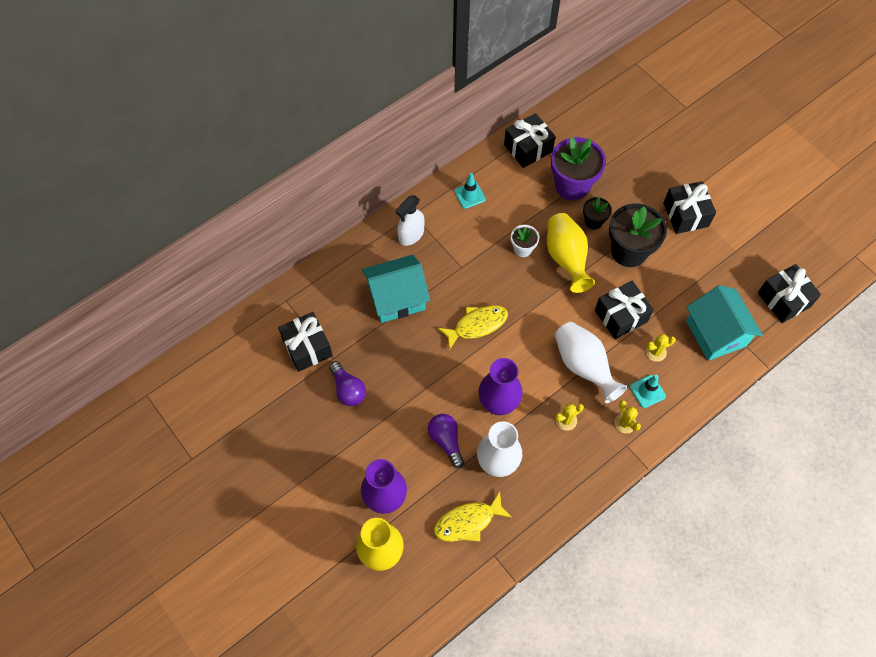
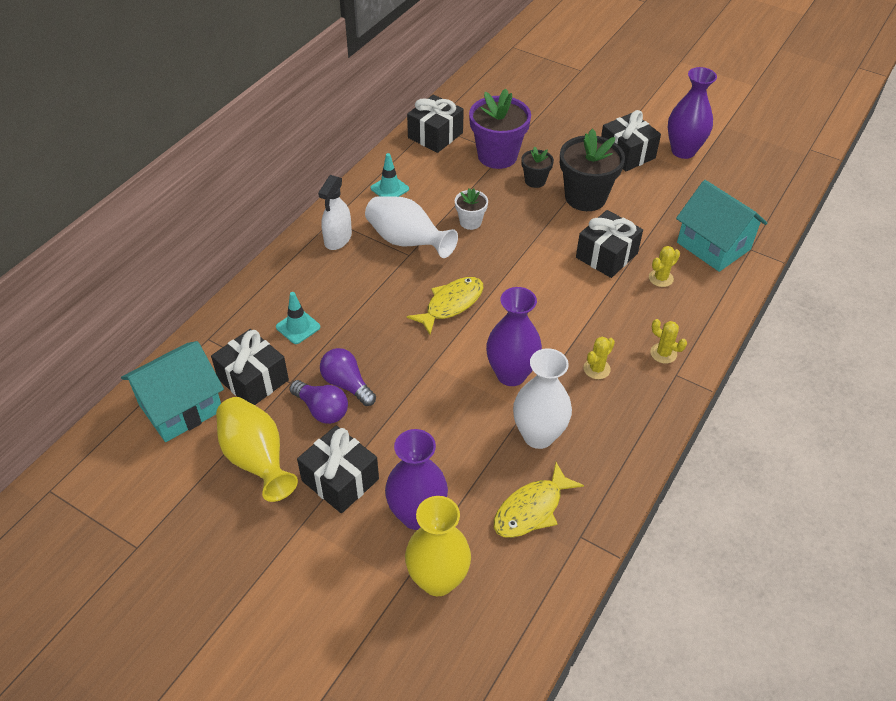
camera: 20 degrees left, 15 degrees down
(397, 298) = (345, 302): turquoise house -> turquoise house (181, 407)
(446, 441) = (466, 429): purple light bulb -> purple light bulb (347, 384)
(566, 258) = (522, 219): yellow vase -> yellow vase (256, 459)
(583, 366) = (590, 312): white vase -> white vase (407, 242)
(647, 391) = (671, 317): turquoise traffic cone -> turquoise traffic cone (298, 327)
(737, 226) = (683, 151): none -> purple vase
(783, 300) = (764, 200): black gift -> black gift (340, 480)

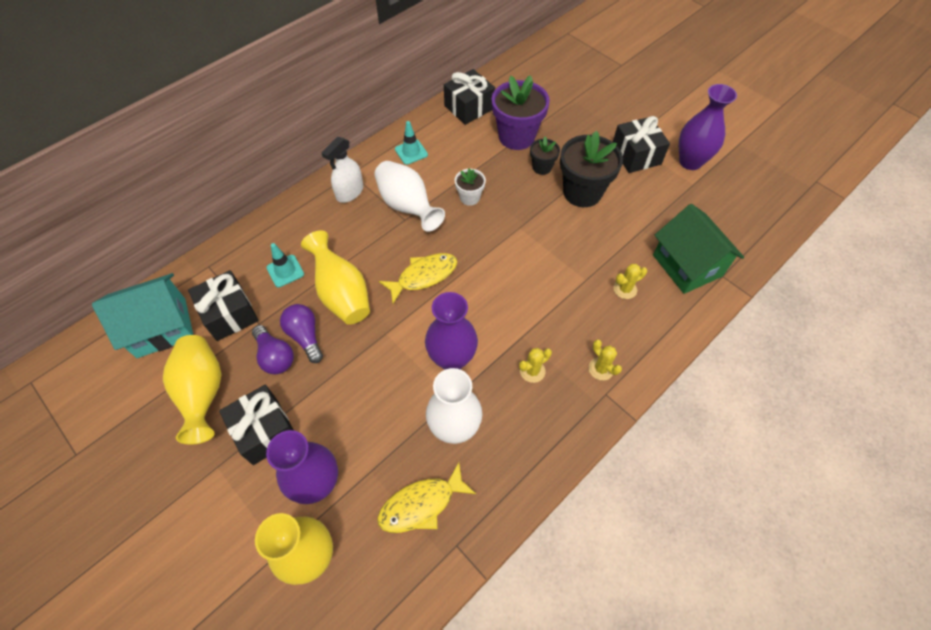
camera: 15 degrees right, 10 degrees up
(370, 337) = (342, 294): none -> yellow vase
(606, 255) = (581, 255): black gift -> none
(713, 246) = (687, 265): turquoise house -> green house

